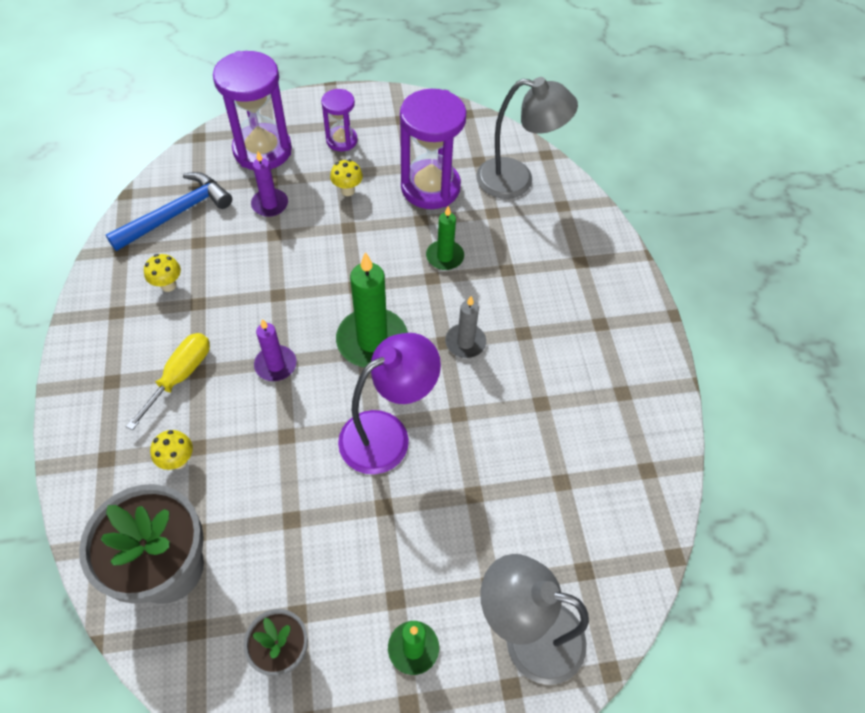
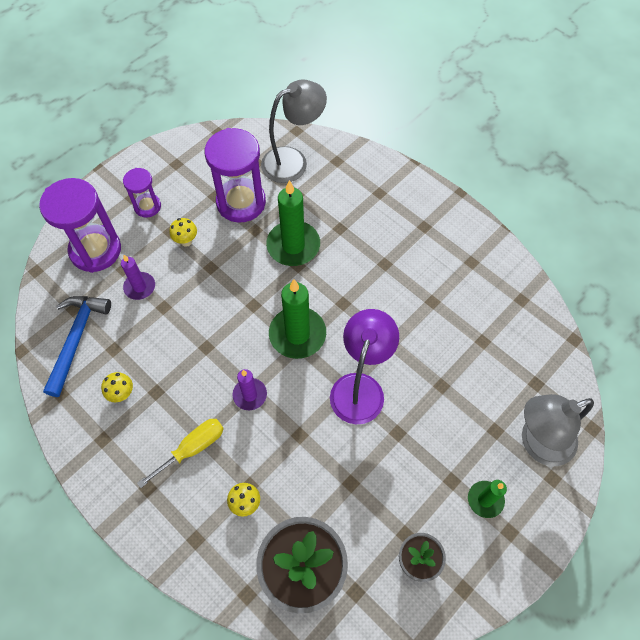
camera: 35 degrees left, 5 degrees up
(181, 376) = (193, 448): yellow screwdriver -> yellow screwdriver turned 60 degrees clockwise
(445, 257) = (293, 245): green candle -> green candle, size x1.74
(465, 342) = (356, 294): grey candle -> none

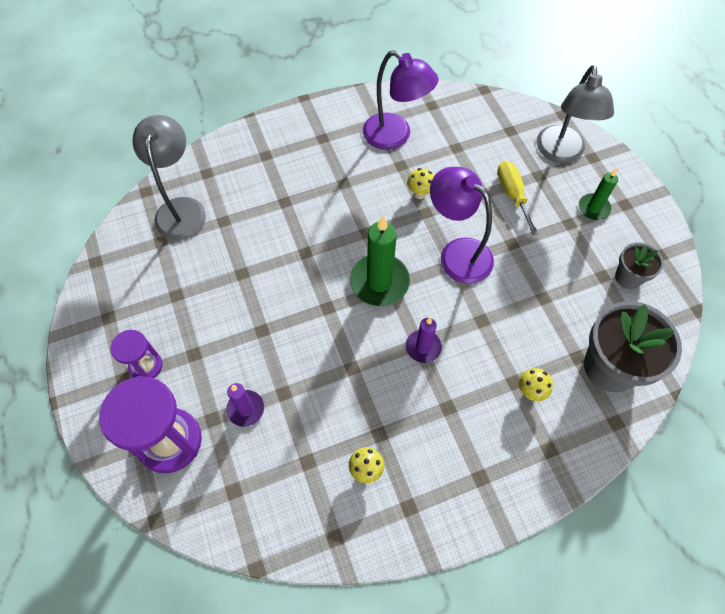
camera: 65 degrees left, 0 degrees up
(76, 339) = (274, 499): blue hammer -> none
(186, 241) = (216, 342): yellow mushroom -> yellow mushroom (419, 194)
(193, 448) = (456, 419): yellow screwdriver -> yellow screwdriver (512, 195)
(241, 202) = (201, 273): purple hourglass -> none
(293, 245) = (280, 247): green candle -> none
(463, 283) = (395, 136): none -> purple lamp

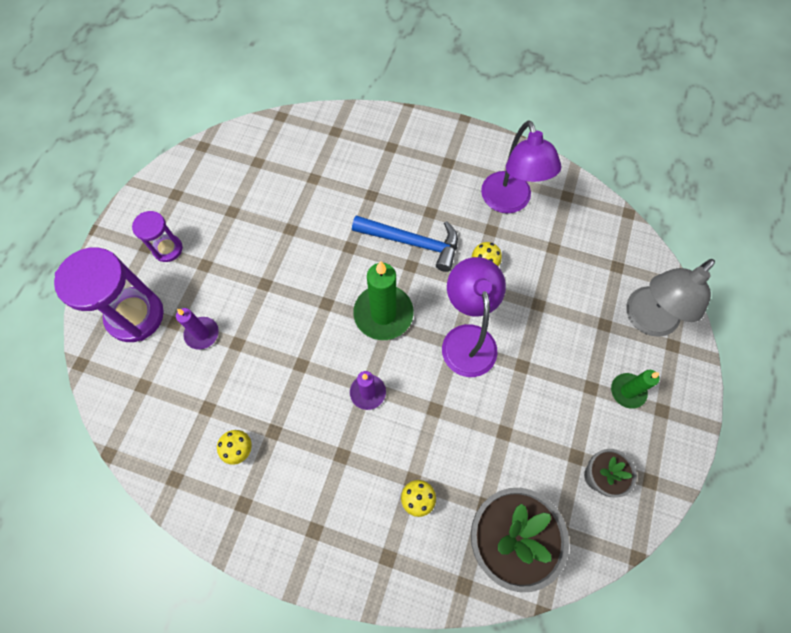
camera: 40 degrees right, 5 degrees up
(181, 208) = (293, 147): grey lamp -> none
(351, 214) = (412, 242): none -> blue hammer
(512, 195) = (563, 324): yellow screwdriver -> none

